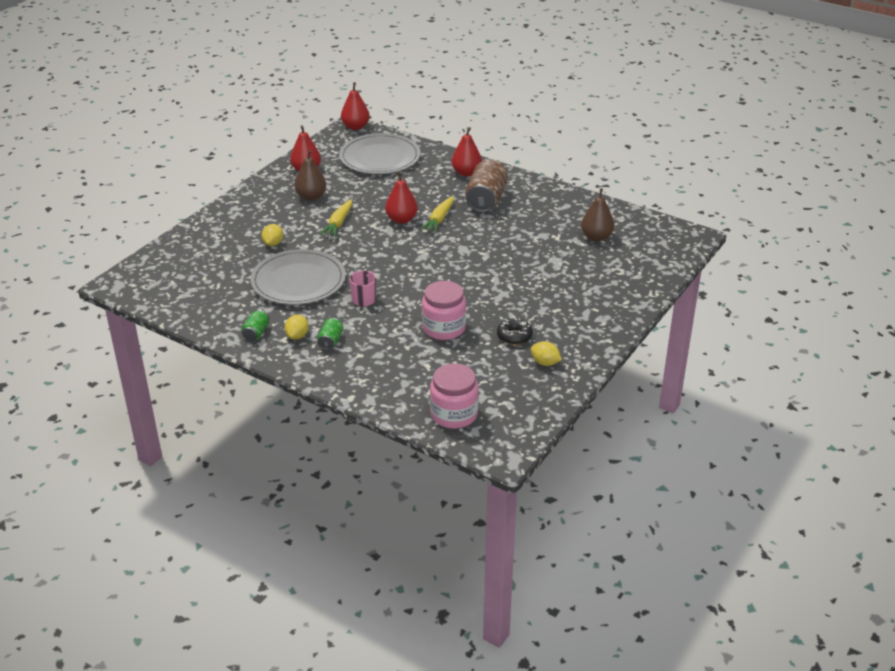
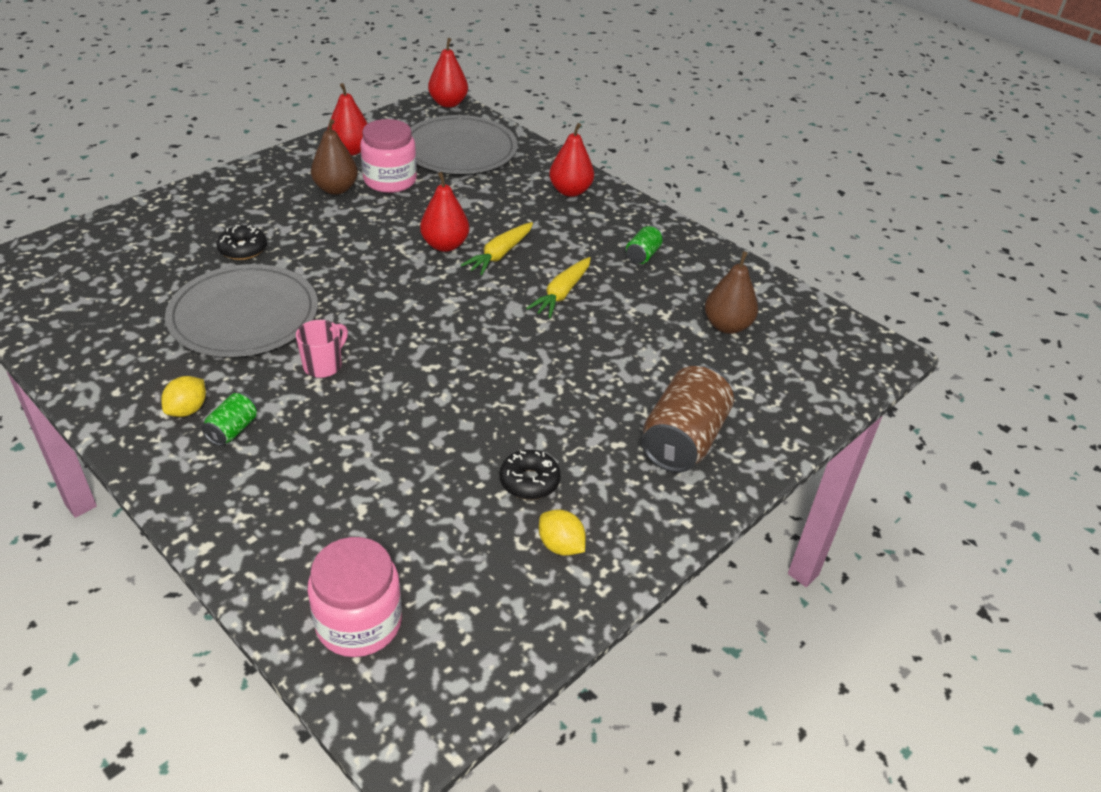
camera: 10 degrees right, 5 degrees up
(256, 333) = (129, 392): green can -> green can (642, 255)
(273, 243) = (243, 249): yellow lemon -> black donut
(338, 223) = (352, 235): yellow carrot -> yellow carrot (561, 294)
(444, 328) = (422, 442): pink jar -> pink jar (390, 180)
(486, 200) = (581, 237): brown can -> brown can (683, 440)

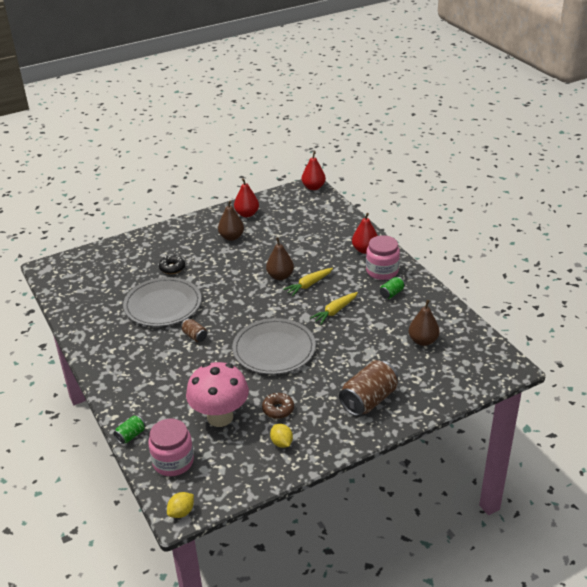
camera: 20 degrees right, 5 degrees down
(187, 410) = (123, 350): yellow lemon -> yellow lemon (181, 512)
(233, 430) = (141, 363): green can -> green can (131, 435)
(324, 365) = (194, 336): pink mug -> brown can
(390, 180) = (263, 234): pink jar -> pink jar (382, 271)
(424, 513) = (220, 417): none -> pink mushroom
(445, 245) = (280, 276): red pear -> brown pear
(459, 150) = (309, 218): grey plate -> grey plate (274, 349)
(529, 481) = (278, 409): black donut -> brown donut

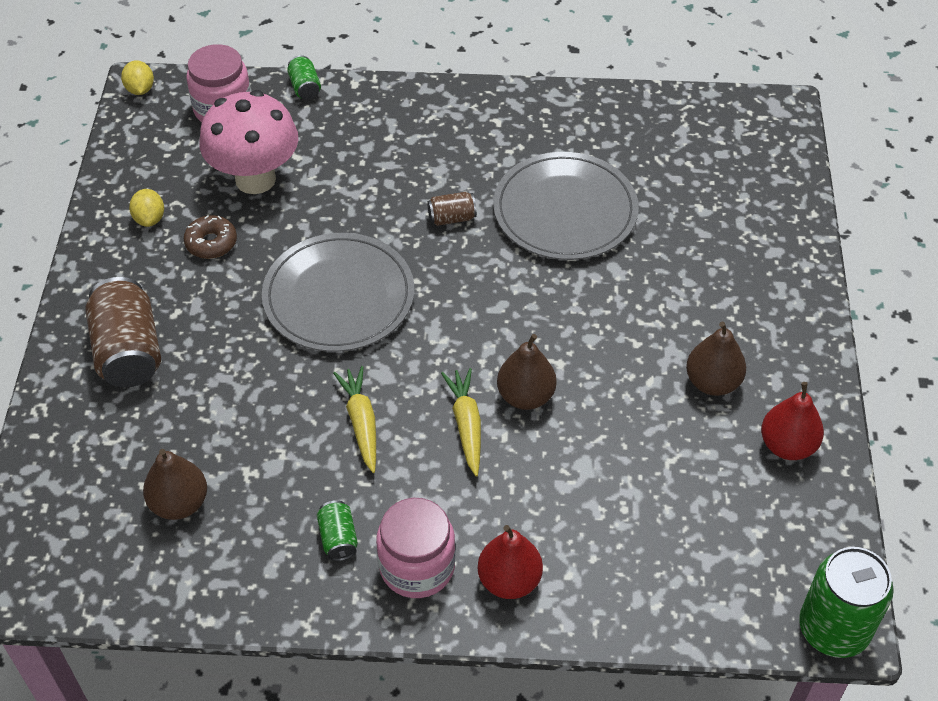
camera: 120 degrees right, 15 degrees up
(172, 268) = (666, 259): black donut -> none
(281, 443) = (149, 219): yellow lemon -> yellow lemon turned 75 degrees clockwise
(313, 187) = (833, 629): red pear -> green can

